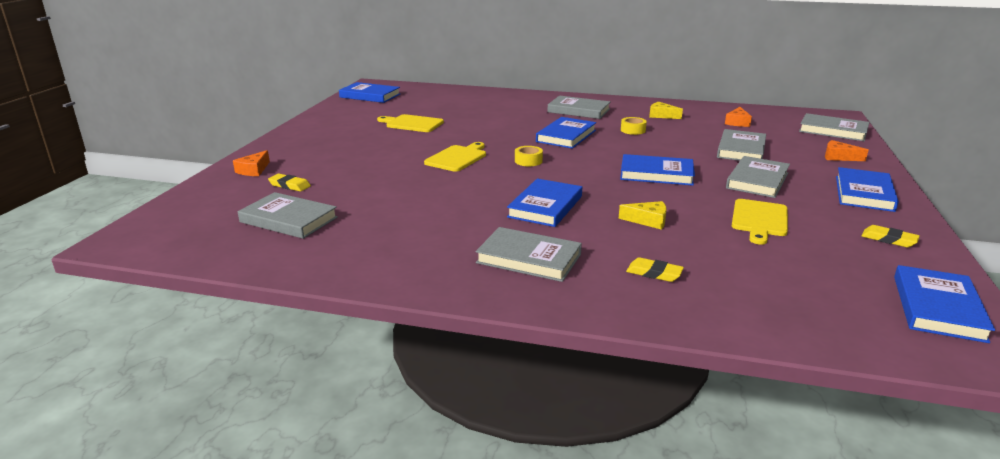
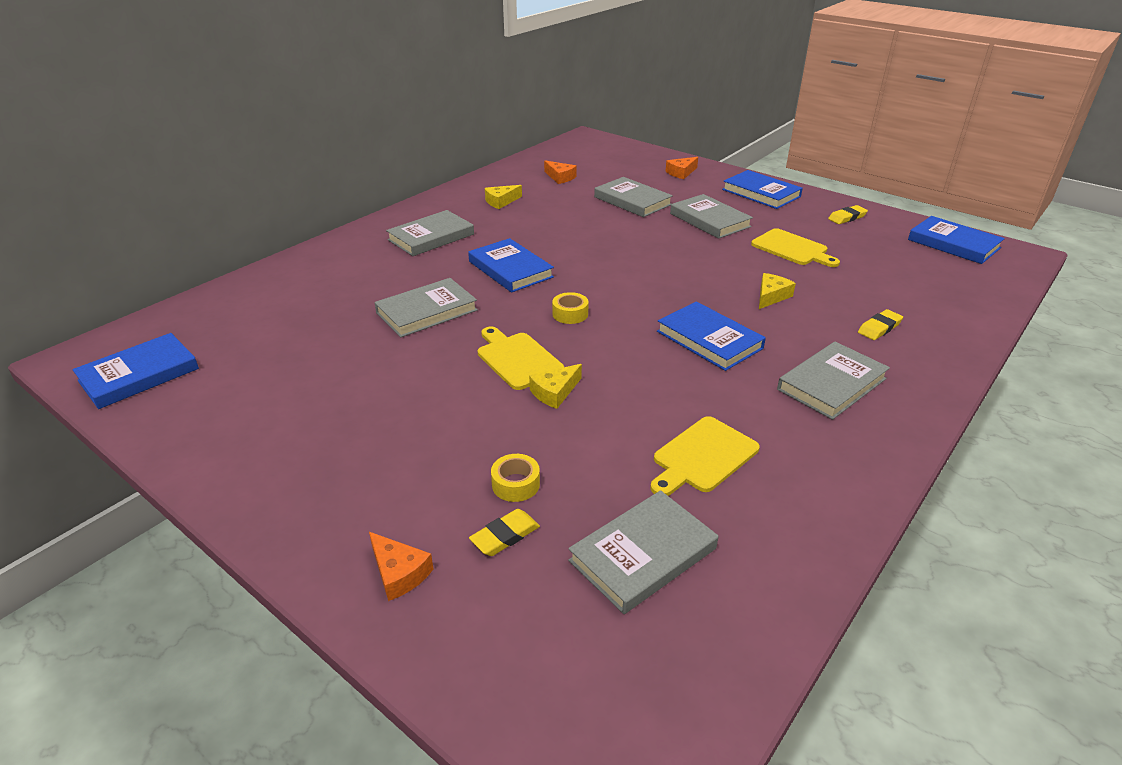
camera: 65 degrees left, 10 degrees up
(412, 124) = (340, 364): yellow cutting board -> yellow cutting board (702, 457)
(430, 173) = (554, 392): none -> yellow cheese
(633, 130) = (530, 229): yellow tape -> yellow tape (515, 484)
(656, 174) = (662, 257): blue book -> none
(833, 131) = (620, 152): grey book -> grey book (427, 311)

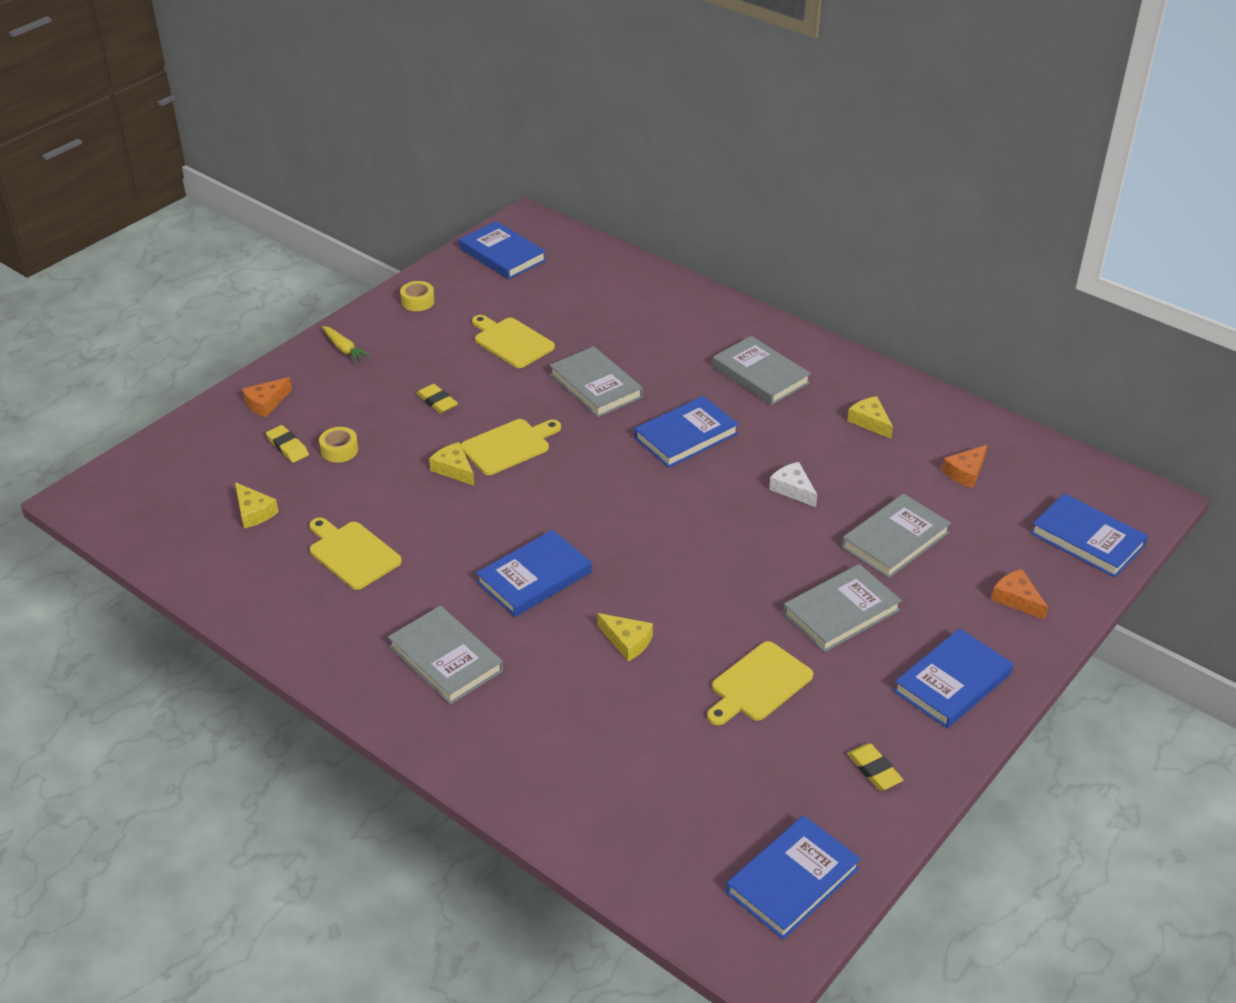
camera: 90 degrees right, 5 degrees up
(290, 500) = (344, 349): none -> yellow carrot
(330, 363) = (511, 342): none -> yellow cutting board
(570, 314) = (589, 479): yellow tape -> yellow tape (418, 301)
(580, 230) = (793, 489): none -> white cheese
(623, 153) = (1087, 539): none -> blue book
(643, 554) = (254, 512): grey book -> yellow cheese
(879, 328) = (552, 725): yellow eraser -> yellow eraser (437, 401)

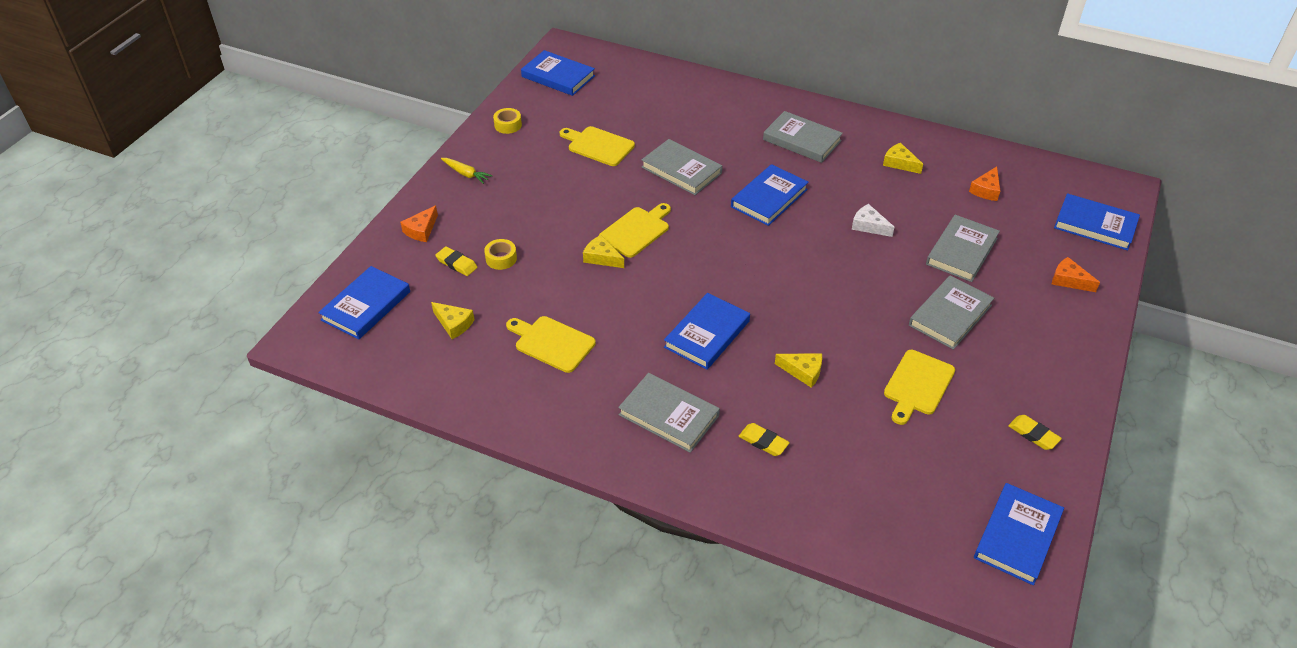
camera: 15 degrees left, 5 degrees up
(437, 401) = (562, 204): yellow eraser -> yellow eraser (763, 442)
(952, 682) = (1055, 354): blue book -> blue book (366, 306)

